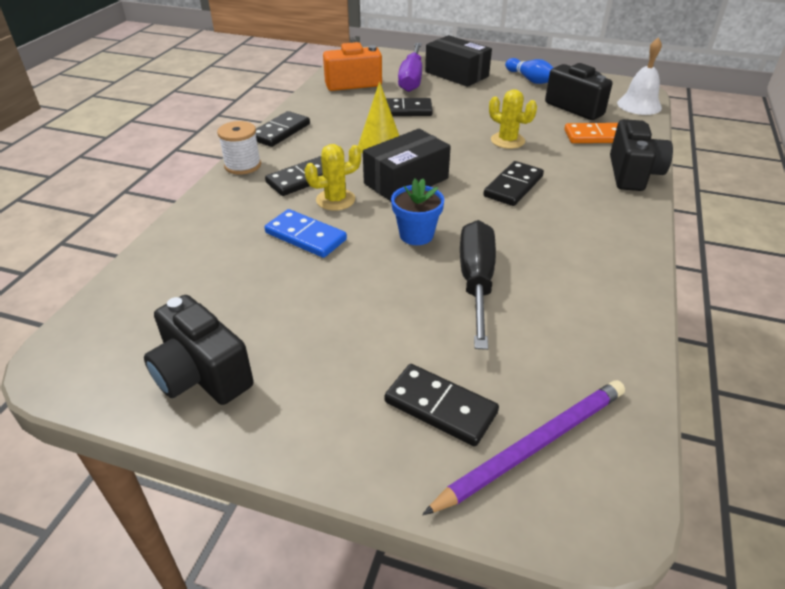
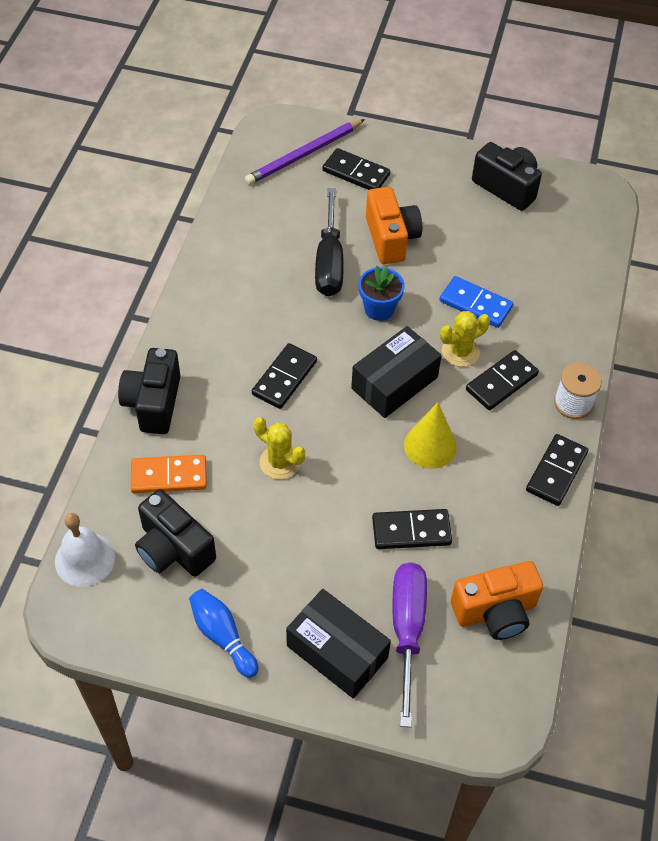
camera: 175 degrees right, 15 degrees up
(394, 306) = (391, 238): none -> orange camera

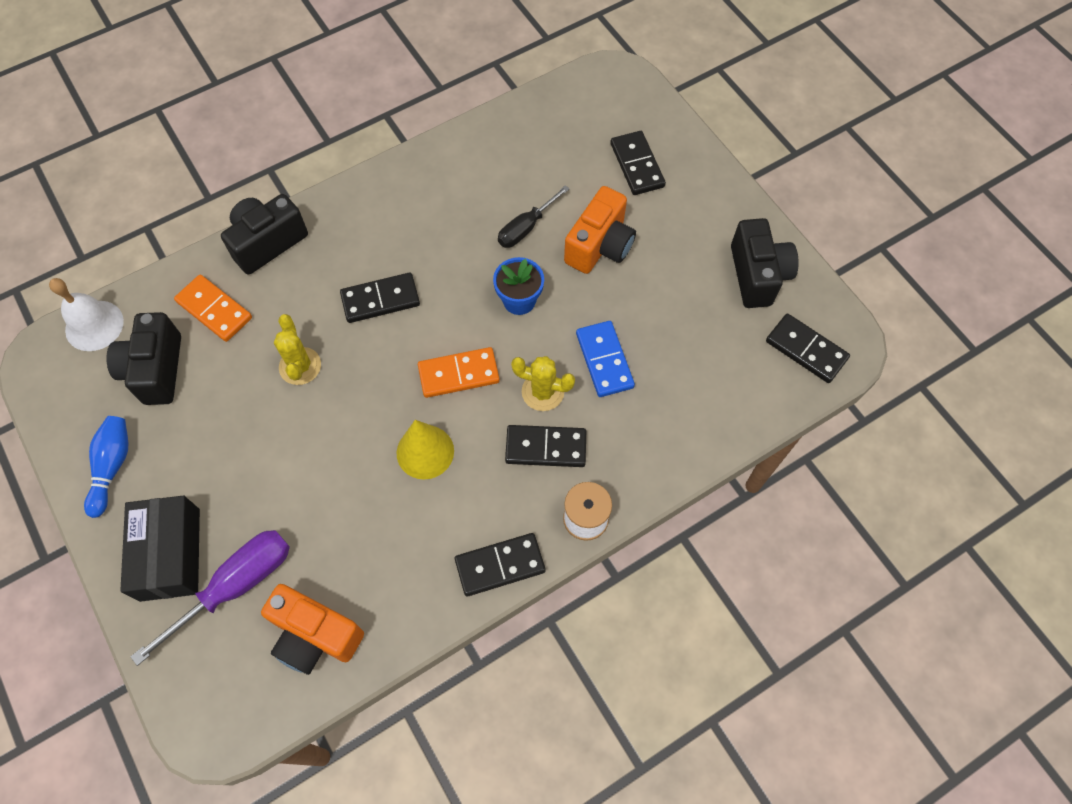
camera: 45 degrees right, 10 degrees up
(304, 154) = (611, 118): purple pencil -> none
(329, 261) = (526, 227): black screwdriver -> black screwdriver, size x0.63
(394, 383) = (458, 374): black box -> orange domino
(411, 531) = (329, 509): black domino -> black domino (806, 350)

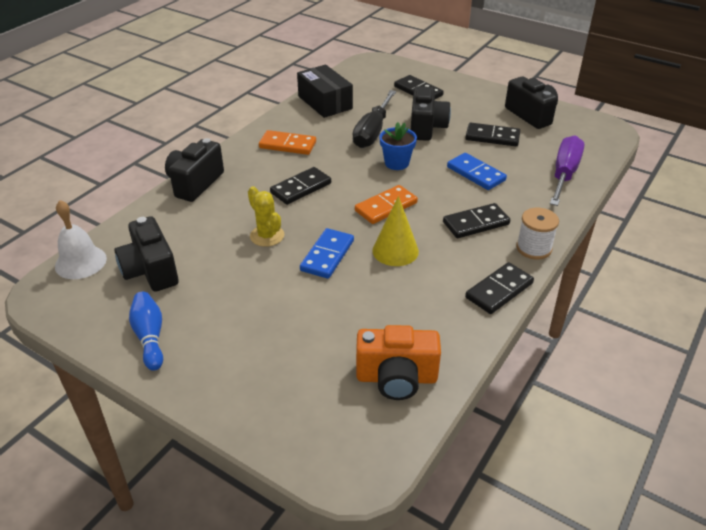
camera: 25 degrees left, 25 degrees down
(170, 554) = (238, 372): black box -> black box (325, 102)
(214, 310) = (177, 227): orange domino -> orange domino (287, 145)
(235, 586) = (308, 372): purple screwdriver -> purple screwdriver (564, 174)
(347, 426) = (327, 255): none -> blue domino
(526, 227) = (373, 132): black screwdriver -> black screwdriver, size x1.58
(542, 392) = (450, 198): yellow cactus -> none
(600, 246) = (426, 127): orange camera -> black camera
(806, 350) = (589, 136): black domino -> black domino (492, 137)

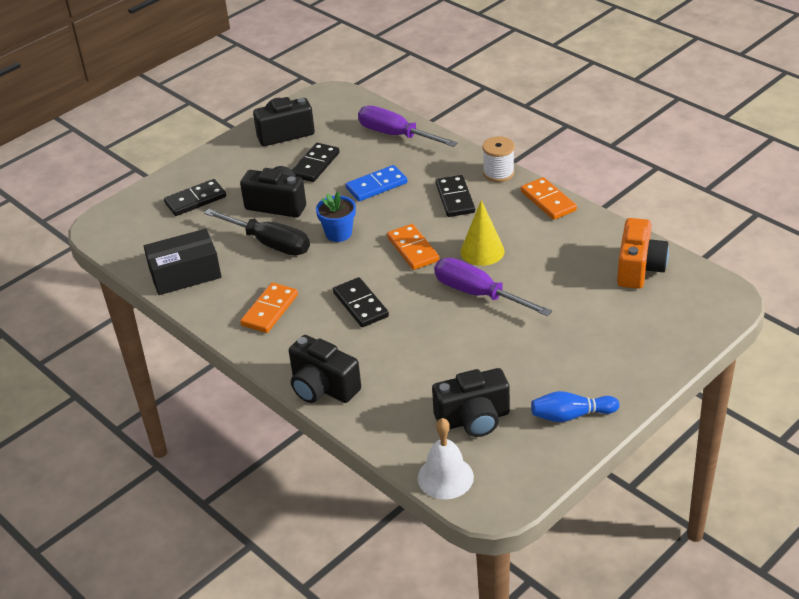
camera: 75 degrees left, 0 degrees up
(267, 236) = (437, 333): yellow cactus -> none
(327, 255) = (479, 294): blue domino -> purple screwdriver
(499, 290) = (548, 201): black domino -> orange domino

